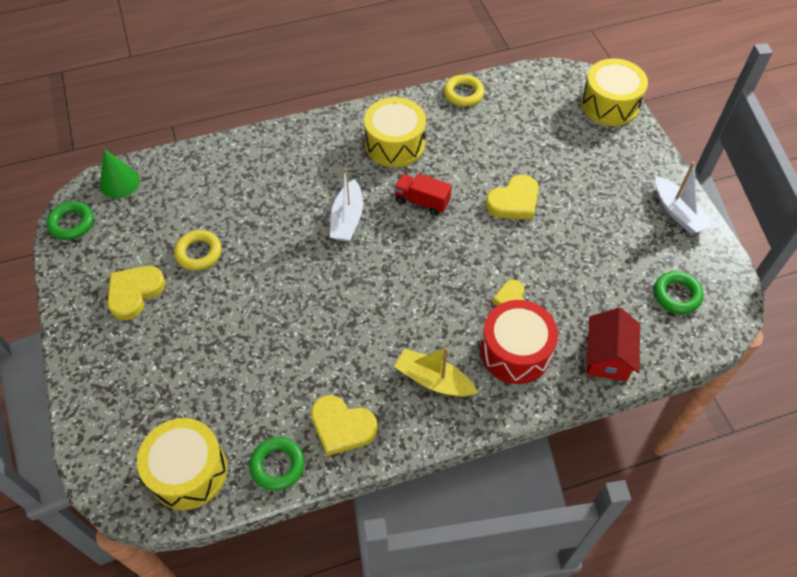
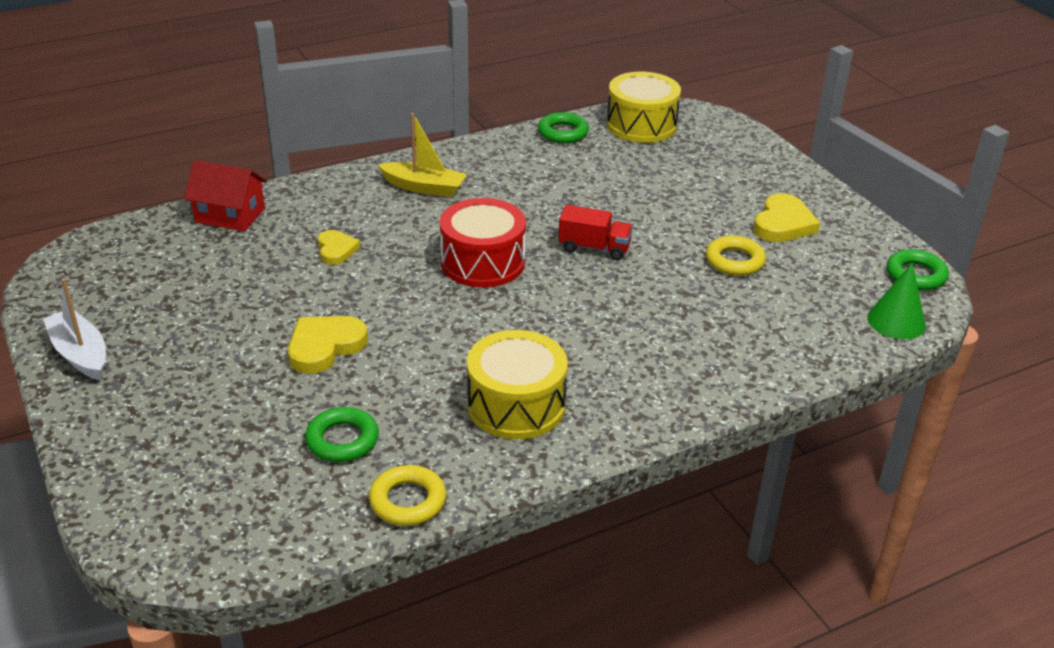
camera: 170 degrees right, 20 degrees down
(342, 427) = (511, 155): yellow heart -> none
(347, 219) = (560, 308): white boat -> none
(422, 201) = (460, 335): red truck -> red truck (594, 248)
(515, 351) = (335, 212): red drum -> red drum (482, 262)
(607, 356) = (230, 215): red house -> red house turned 75 degrees counterclockwise
(609, 104) = (130, 508): yellow drum -> none
(676, 295) = (125, 269): green ring -> green ring (342, 440)

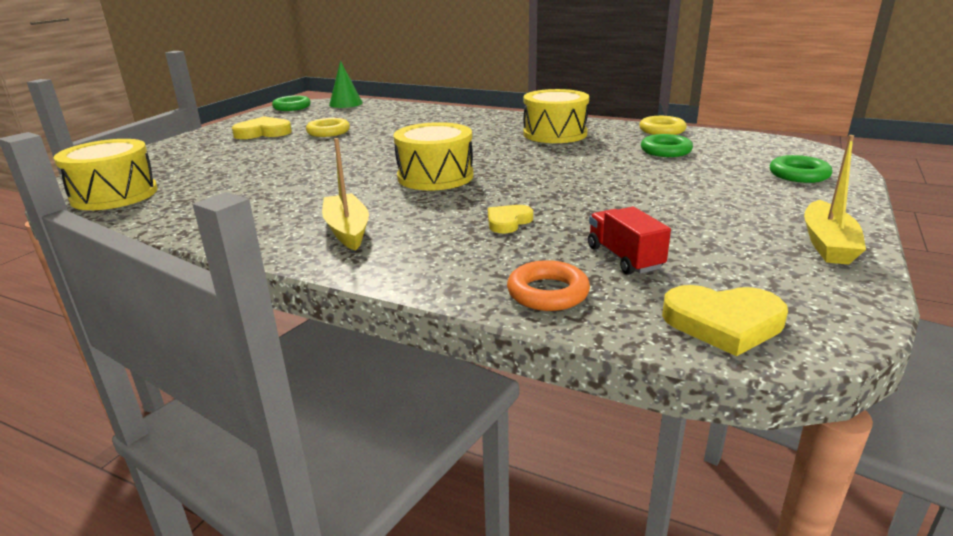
camera: 125 degrees left, 10 degrees down
(80, 354) = (827, 244): white boat -> yellow boat
(230, 215) = (547, 293): red house -> orange ring
(325, 347) = (616, 181): yellow heart -> yellow heart (723, 323)
(482, 262) = (435, 176): red drum -> yellow drum
(563, 132) = (157, 216): green ring -> green ring (798, 175)
(594, 248) = (364, 158): red truck -> red truck (624, 258)

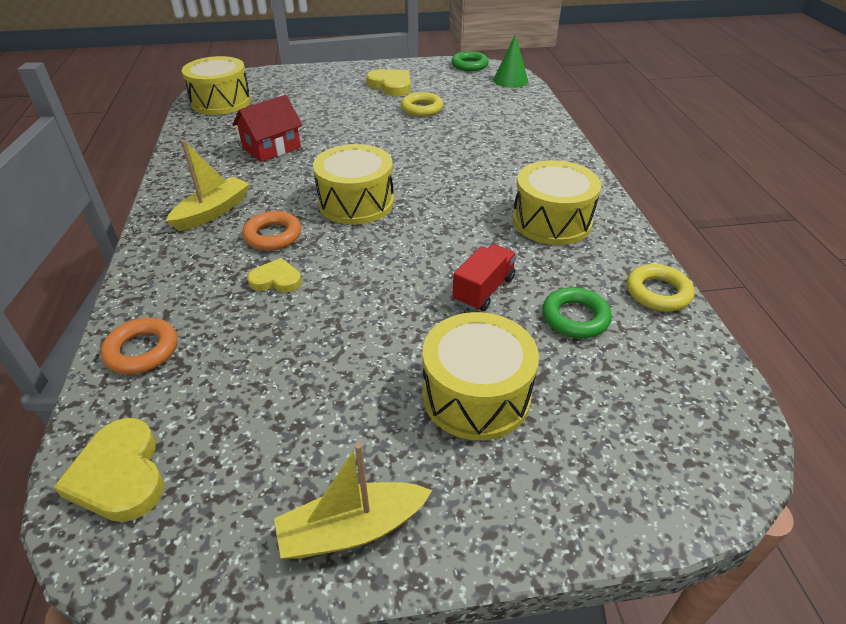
camera: 55 degrees right, 15 degrees up
(274, 189) = (271, 148): none -> red house
(435, 212) = (273, 235): none -> orange ring
(624, 258) = (231, 374): red truck -> red truck (483, 290)
(719, 188) = (476, 395): none -> yellow drum
(798, 175) = (594, 462): green ring -> none

